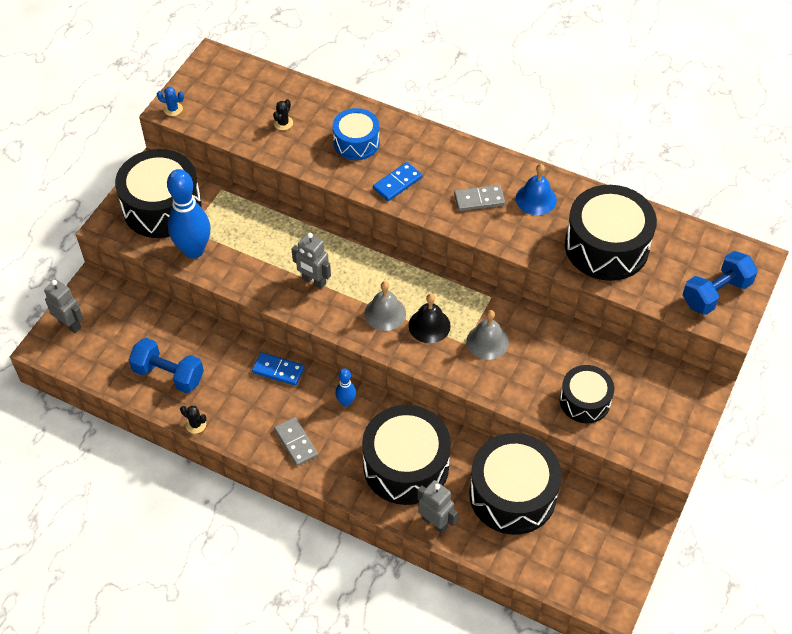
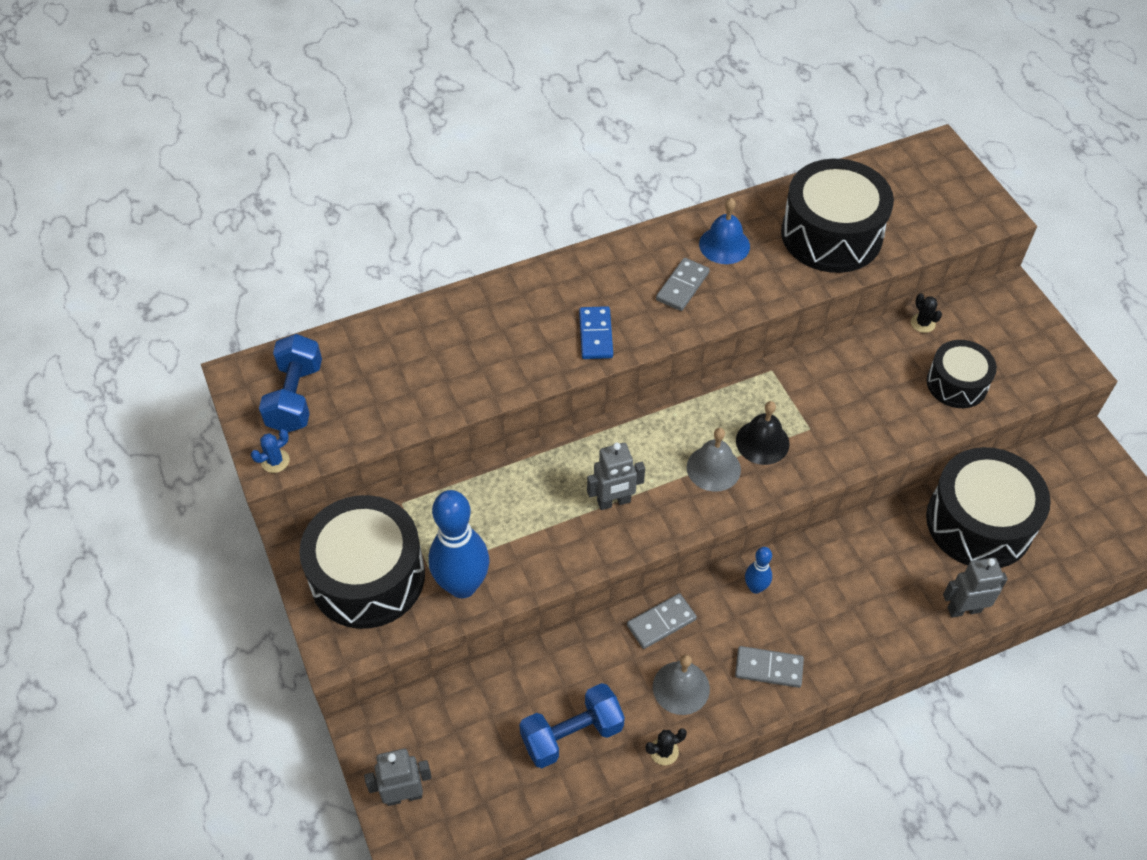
camera: 50 degrees left, 0 degrees up
(278, 370) = (661, 622): blue domino -> grey domino
(283, 123) = (410, 375): black cactus -> black cactus (922, 323)
(356, 142) = (505, 332): blue drum -> none
(406, 465) = (876, 588): black drum -> none
(487, 341) = (823, 409): grey bell -> grey bell (681, 687)
(716, 293) = (954, 199): blue dumbbell -> blue dumbbell (295, 397)

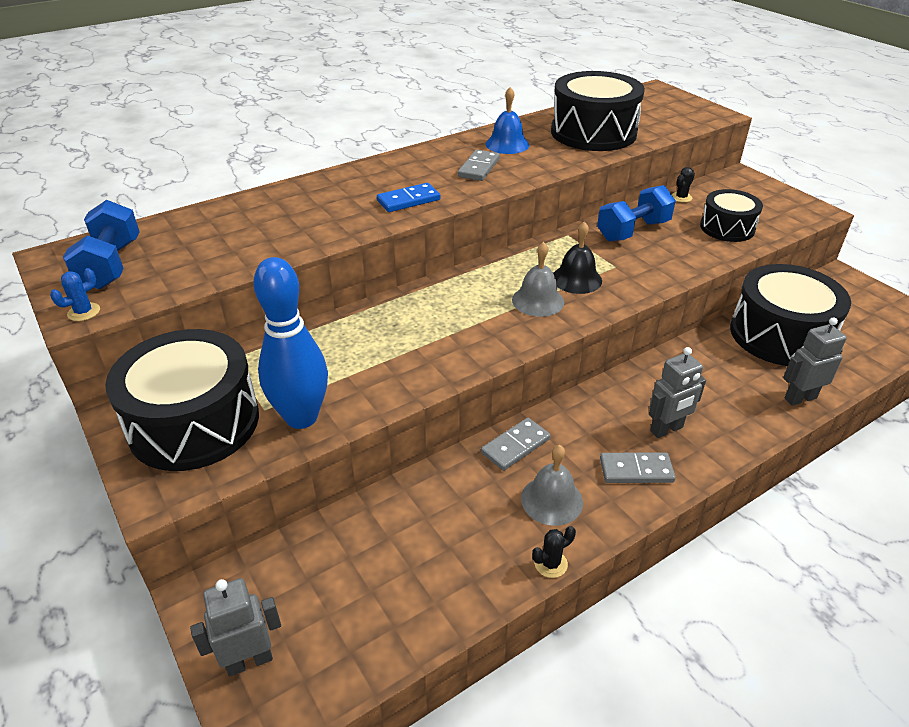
camera: 10 degrees left, 15 degrees down
(572, 734) = (443, 562): blue dumbbell -> blue dumbbell (633, 231)
(596, 335) = (408, 200): blue domino -> blue domino turned 75 degrees clockwise
(614, 502) = (449, 334): grey robot -> grey robot (666, 429)
(755, 587) = (599, 406): blue bowling pin -> none
(922, 323) = (681, 197): black cactus -> black cactus turned 75 degrees clockwise

